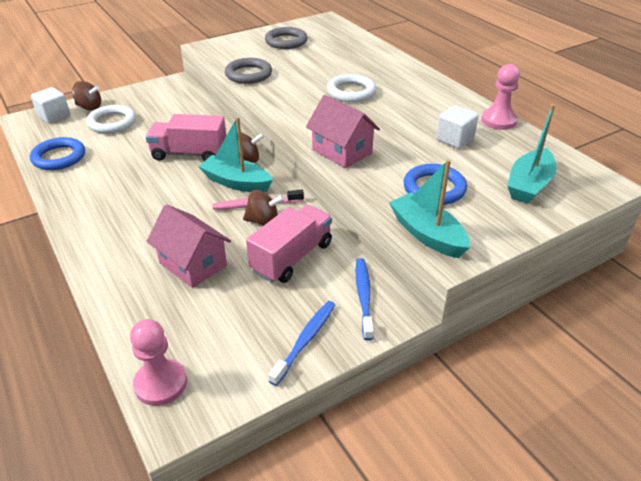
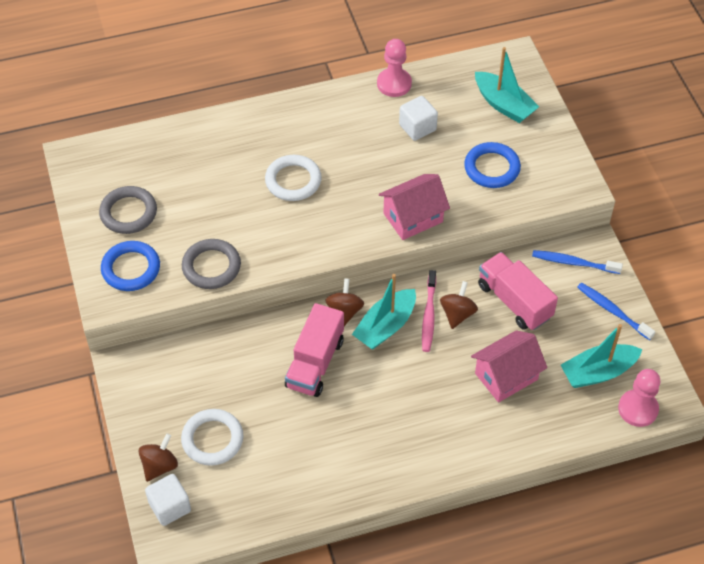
camera: 75 degrees left, 15 degrees up
(59, 157) = (279, 495): blue ring -> blue ring (131, 269)
(427, 234) = (552, 192): turquoise boat -> turquoise boat (598, 372)

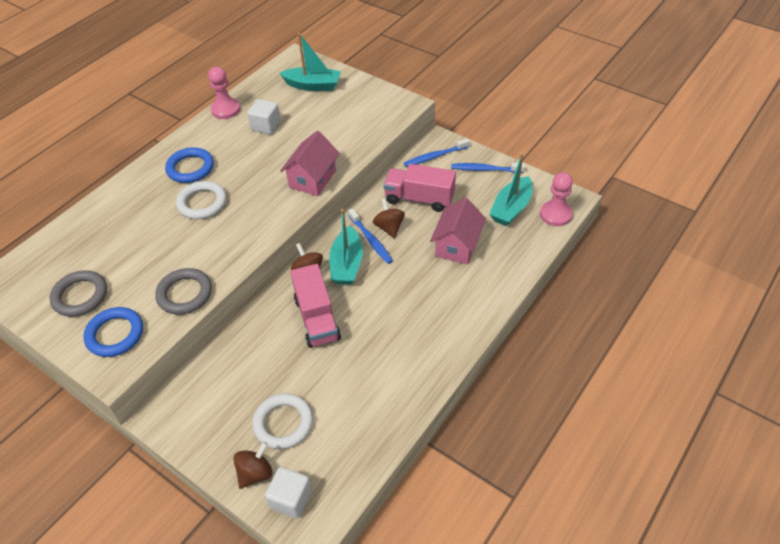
camera: 35 degrees left, 5 degrees down
(159, 466) = (255, 473): brown spinning top -> brown spinning top turned 45 degrees clockwise
(429, 315) = (371, 240): pink toothbrush -> blue toothbrush
(492, 168) = (339, 123): blue ring -> blue ring (190, 168)

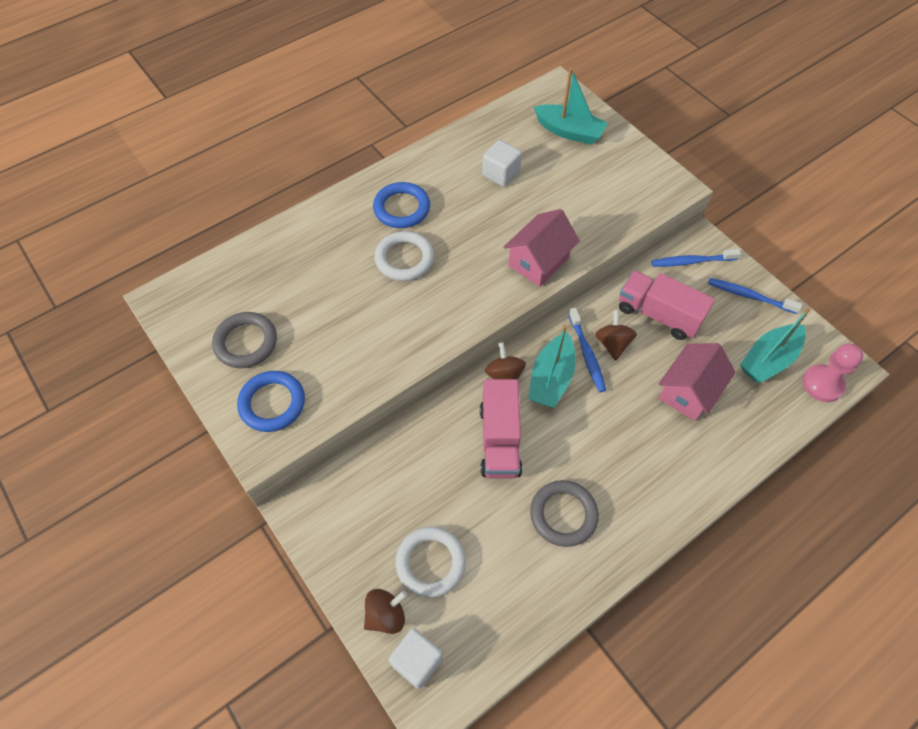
camera: 15 degrees right, 10 degrees up
(185, 294) = (359, 374): grey ring -> grey ring (563, 515)
(225, 110) = (459, 139): pink pawn -> none

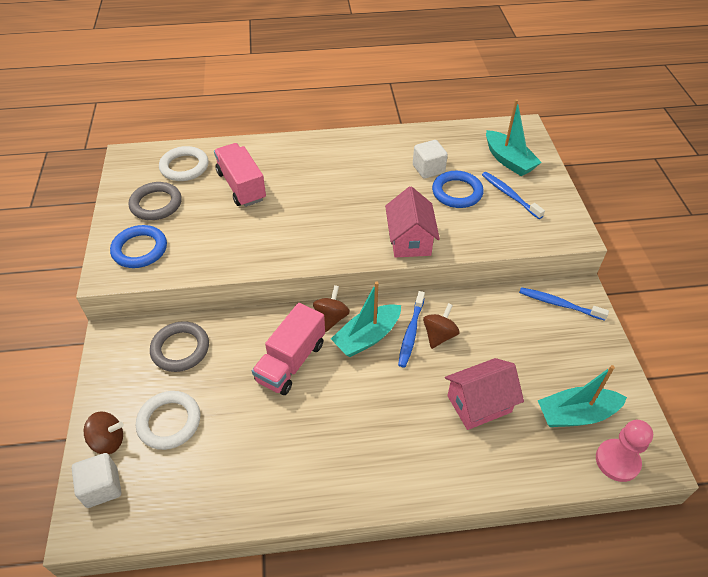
camera: 30 degrees right, 10 degrees down
(402, 208) = (333, 163): blue ring -> blue ring (457, 192)
(404, 259) = (308, 197): white ring -> white ring (184, 167)
(538, 261) = (410, 240): pink house -> pink house turned 75 degrees counterclockwise
(563, 515) = (297, 443): grey ring -> grey ring (180, 349)
(658, 314) = (497, 331): pink truck -> pink truck (241, 186)
(749, 296) = (595, 355): blue toothbrush -> blue toothbrush (509, 195)

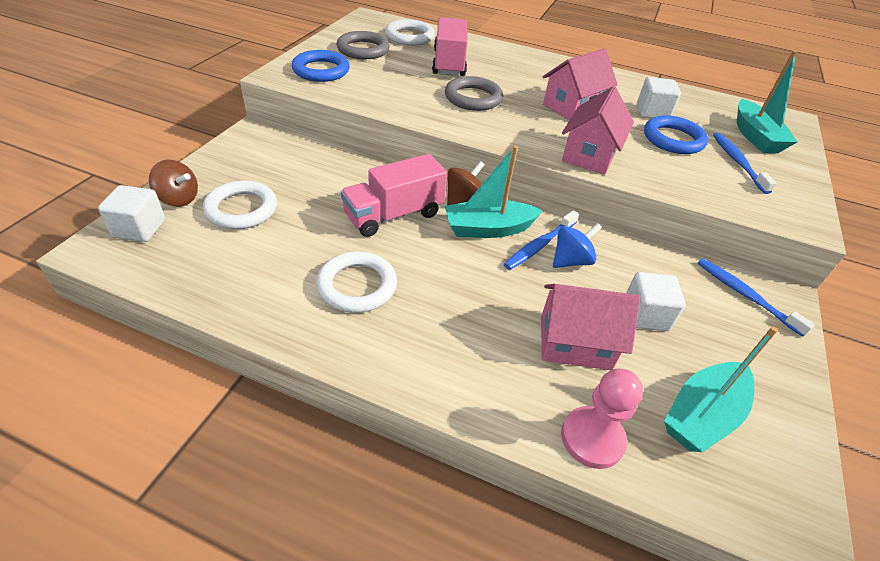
camera: 25 degrees right, 5 degrees down
(180, 349) = (301, 163): grey ring -> grey ring (473, 98)
(310, 441) = (357, 286): none -> white ring
(368, 192) = (572, 107): none -> pink house
(439, 335) = (571, 261): brown spinning top -> blue spinning top
(509, 356) = (645, 315): none -> white cube
(576, 414) = (702, 415): turquoise boat -> turquoise boat turned 60 degrees counterclockwise
(617, 461) = (735, 499): pink pawn -> pink pawn (592, 438)

